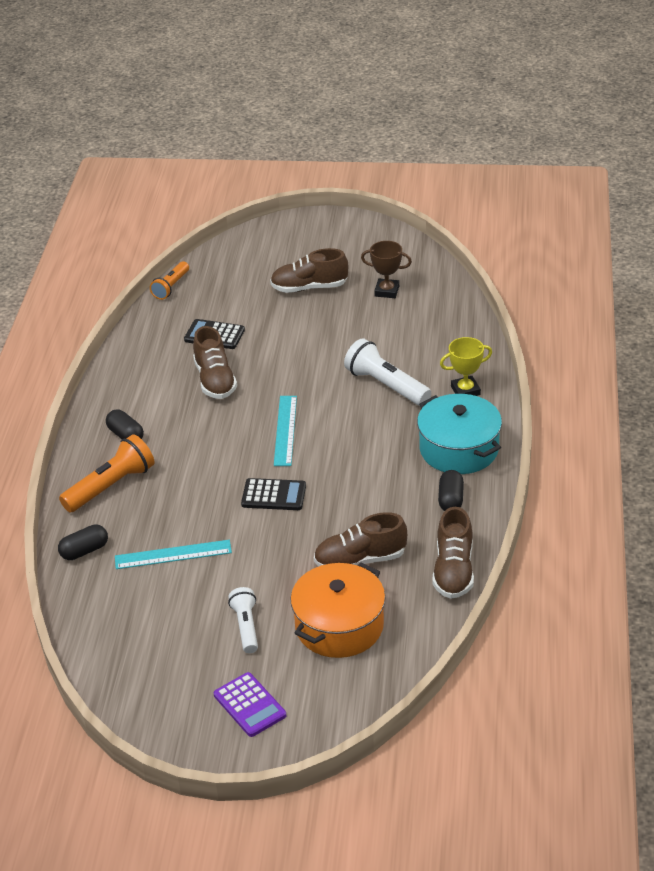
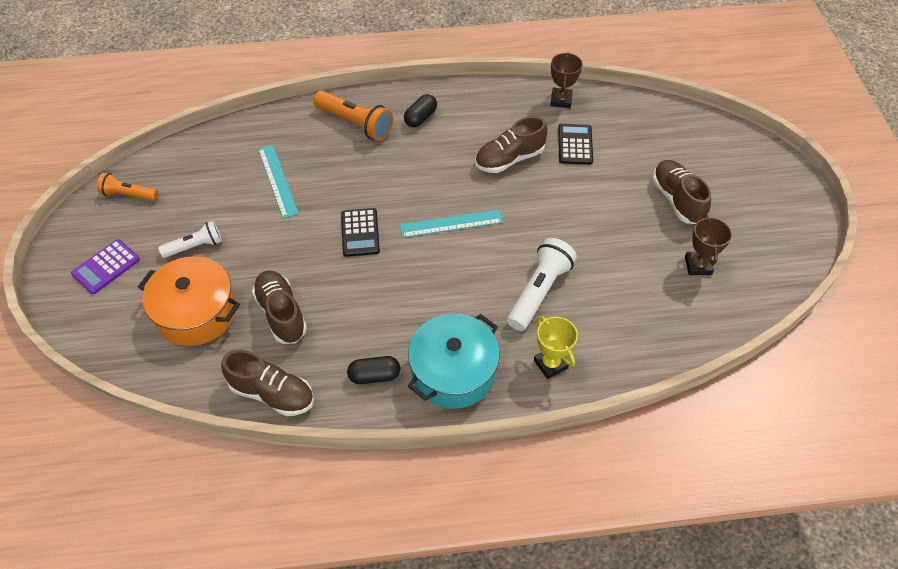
camera: 75 degrees right, 15 degrees up
(84, 551) = (277, 126): black capsule -> none
(148, 334) = (561, 100): none -> brown trophy
(171, 287) = (636, 100): orange flashlight -> orange flashlight (129, 195)
(453, 571) = (272, 393): brown shoe -> brown shoe turned 150 degrees counterclockwise

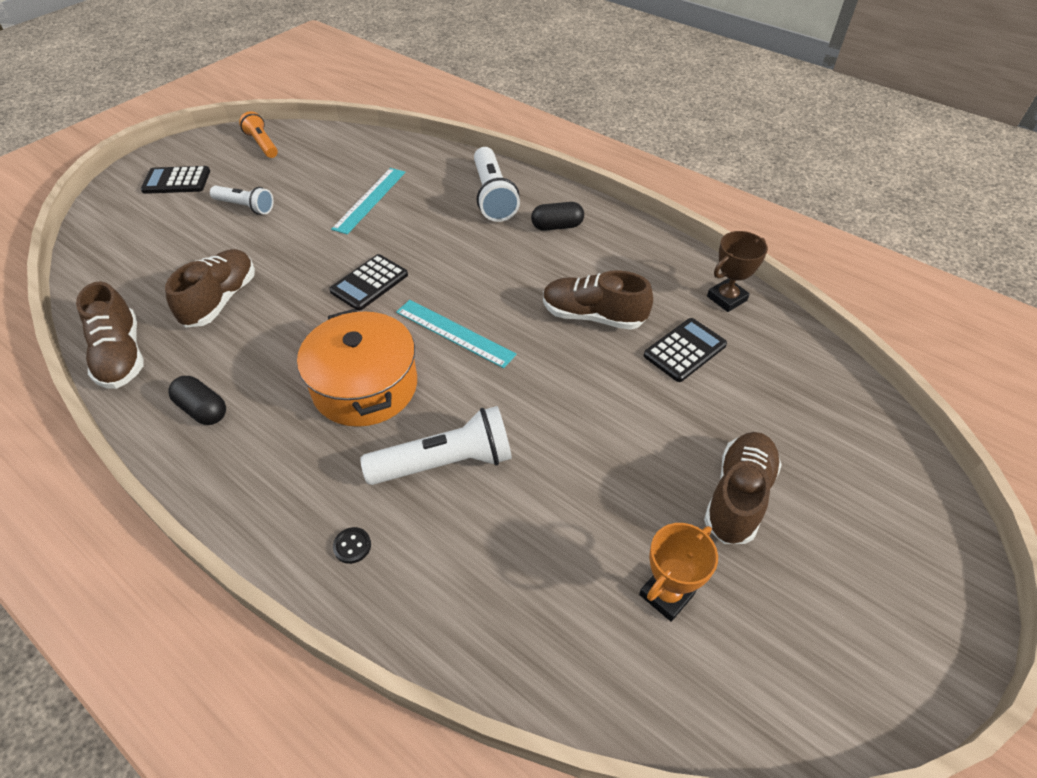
camera: 45 degrees right, 5 degrees down
(106, 267) = (176, 181): purple calculator -> black calculator
(197, 312) = (174, 253): orange pot -> orange pot (365, 386)
(355, 123) = (493, 196): orange flashlight -> white flashlight
(453, 372) = (262, 466): turquoise pot -> none
(550, 364) = (352, 546): yellow trophy -> black button
(698, 265) = (666, 594): brown trophy -> orange trophy

